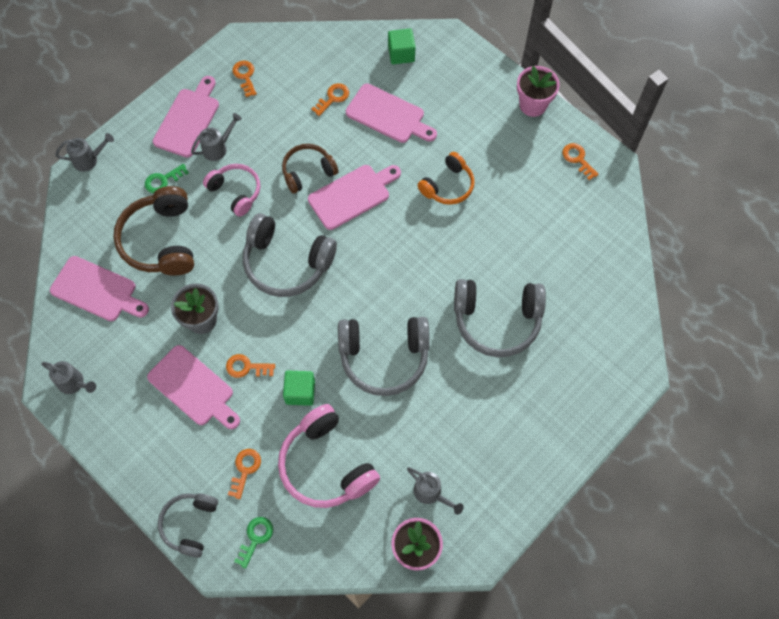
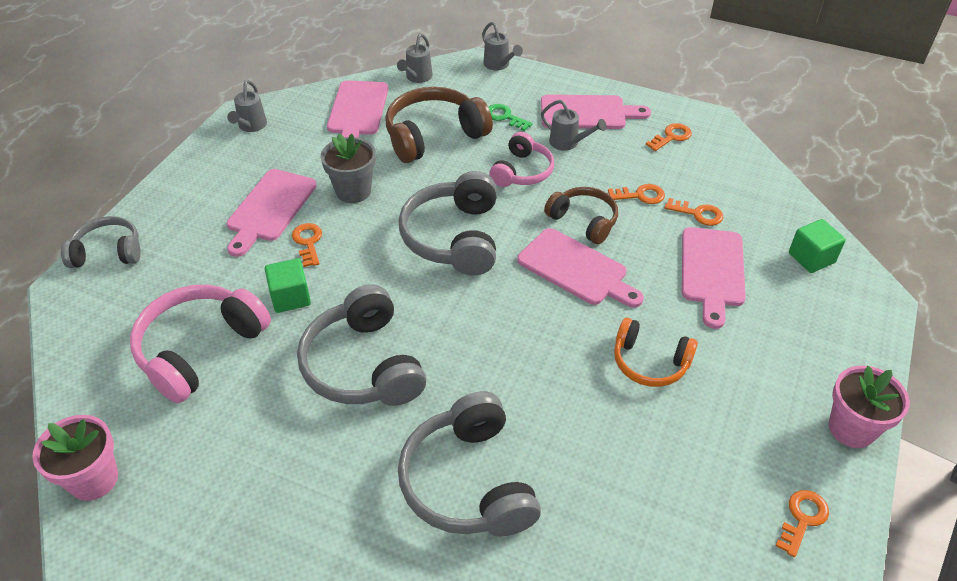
camera: 70 degrees right, 20 degrees down
(245, 469) = (180, 277): orange key -> orange key (640, 195)
(255, 538) = (96, 311): green key -> none
(431, 493) = (179, 474): grey watering can -> grey watering can (417, 77)

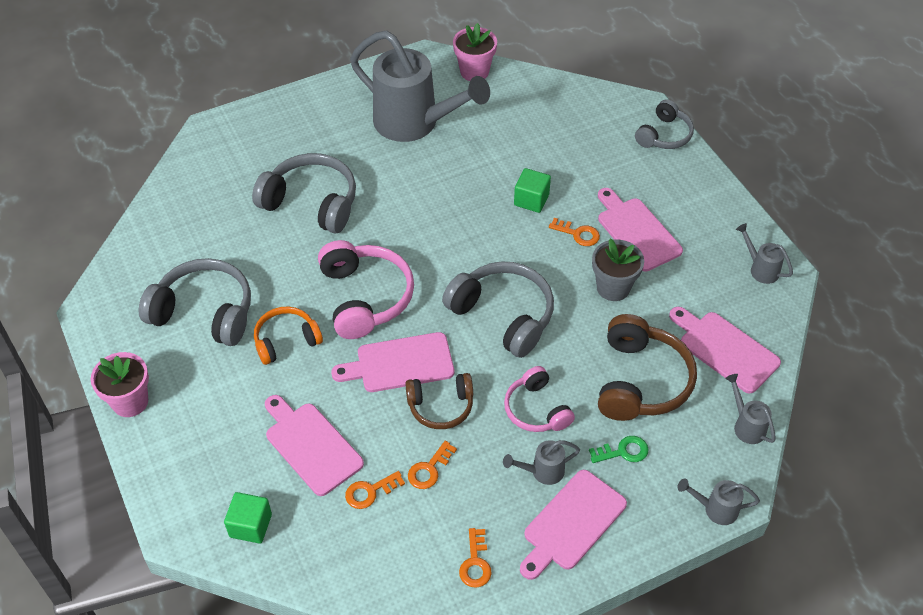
camera: 130 degrees right, 5 degrees up
(200, 349) = (527, 142): pink headphones -> pink headphones (365, 297)
(246, 476) = (414, 123): none -> grey watering can
(363, 365) = (437, 204): grey headphones -> grey headphones (204, 312)
(802, 518) = (124, 324): orange key -> none

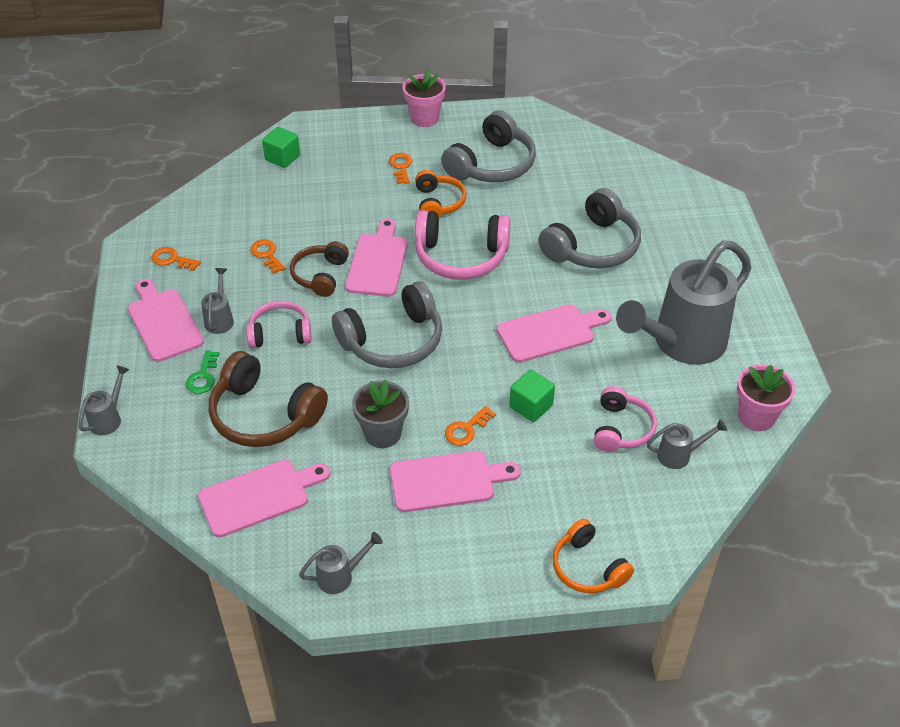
camera: 110 degrees right, 5 degrees down
(311, 445) = (329, 197): pink cutting board -> pink cutting board (550, 332)
(370, 491) = (269, 219): orange key -> orange key (401, 167)
(526, 142) = (621, 429): none -> pink headphones
(664, 135) = (587, 567): grey headphones -> orange headphones
(746, 425) = (168, 476): grey watering can -> grey watering can (679, 455)

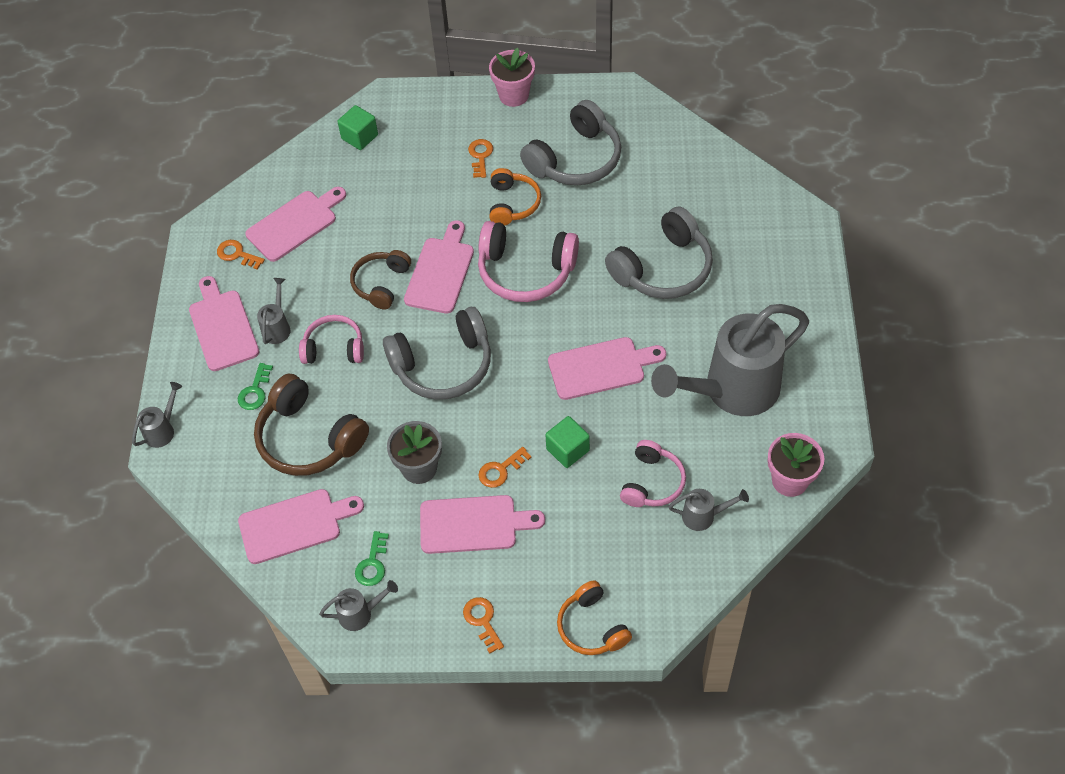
camera: 10 degrees right, 10 degrees up
(227, 231) = (295, 224): none -> pink cutting board
(267, 255) = (331, 255): orange key -> orange key (482, 621)
(347, 526) = (372, 563): none -> green key

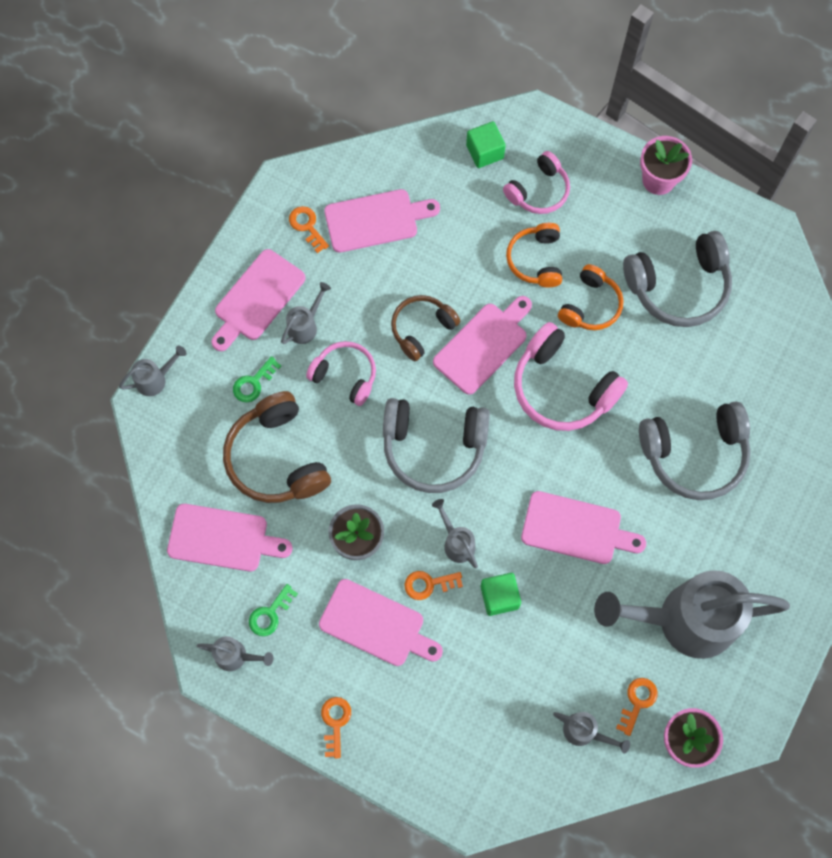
camera: 25 degrees right, 15 degrees up
(222, 327) = (257, 299): pink cutting board -> pink cutting board turned 150 degrees counterclockwise
(480, 156) = (588, 234): orange key -> orange key (637, 702)
(506, 426) = (456, 542): none -> grey watering can
(592, 627) = (426, 782): orange headphones -> orange headphones (536, 260)
(652, 482) = (557, 672): pink headphones -> pink headphones (538, 191)

